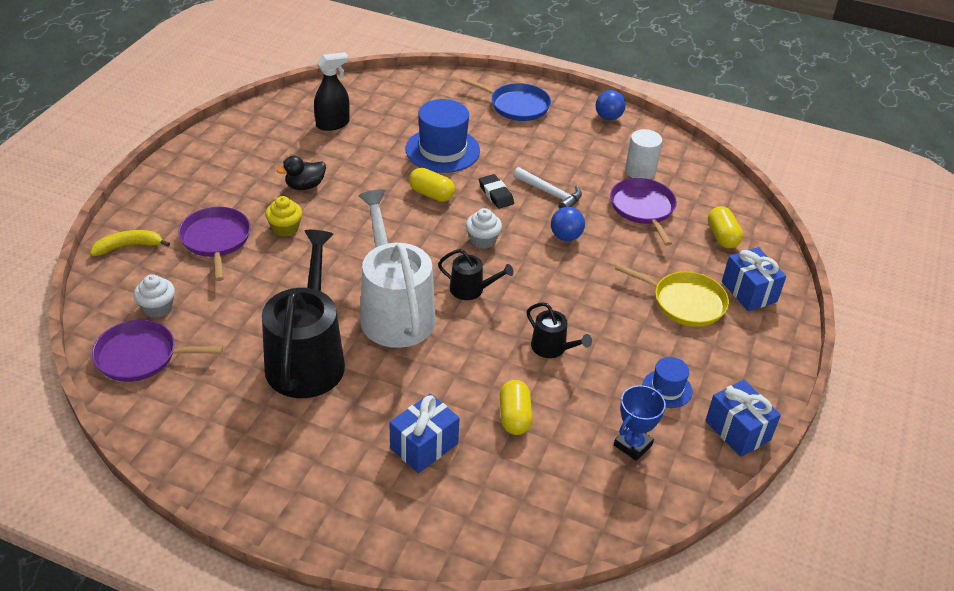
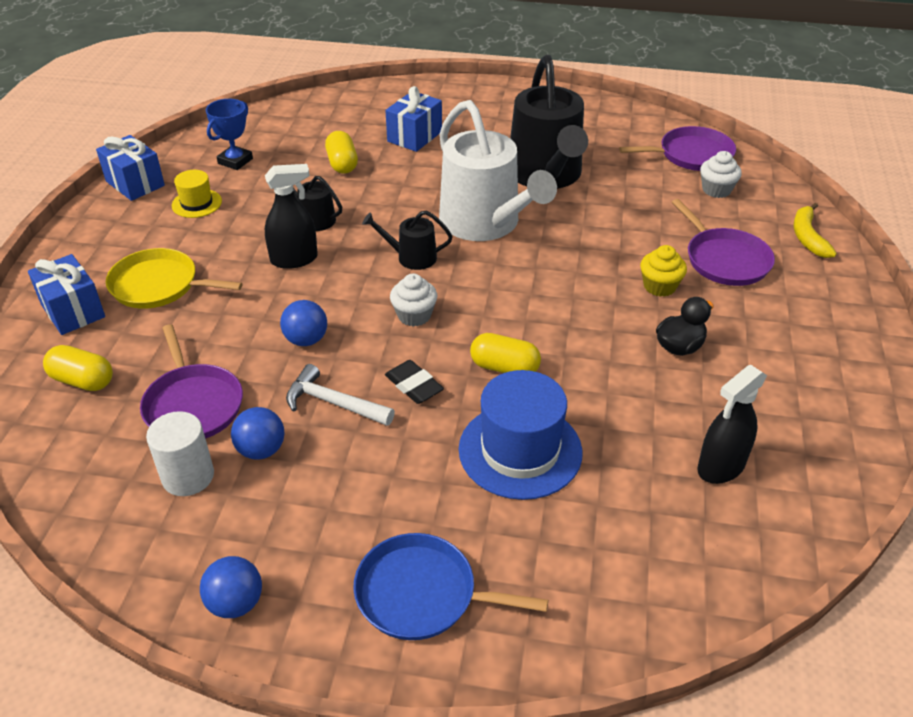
camera: 170 degrees right, 0 degrees up
(128, 246) = (807, 237): yellow banana -> yellow banana turned 120 degrees clockwise
(572, 306) = (294, 259): none -> black spray bottle
(597, 176) = (261, 450): none -> blue ball
(667, 389) = (196, 203): blue hat -> yellow hat
(722, 237) = (82, 380): yellow capsule -> yellow capsule turned 45 degrees counterclockwise

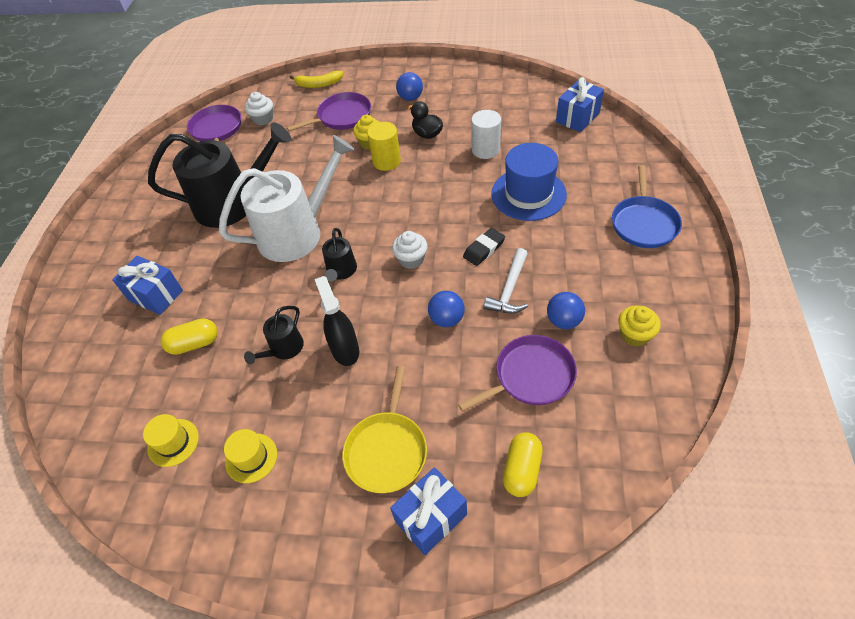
camera: 90 degrees left, 10 degrees up
(135, 183) = (204, 538): blue gift -> blue gift (577, 117)
(188, 476) = (599, 358): white cylinder -> white cylinder (485, 150)
(208, 524) = (634, 335): none -> yellow cupcake
(235, 161) = (173, 442): blue trophy -> yellow hat
(235, 603) = (685, 304): blue ball -> blue ball (410, 98)
(504, 368) = (458, 207): yellow capsule -> none
(615, 301) = (386, 161): none -> yellow cylinder
(721, 467) = (519, 120): black spray bottle -> none

